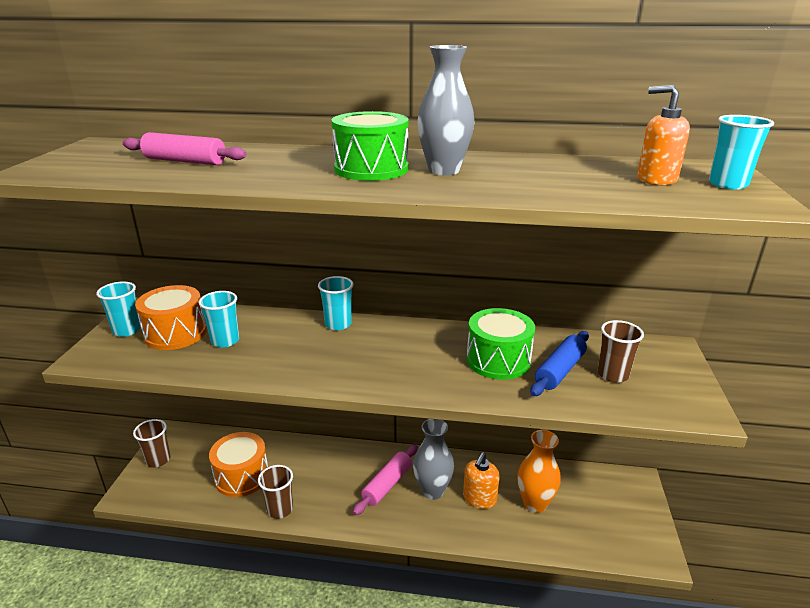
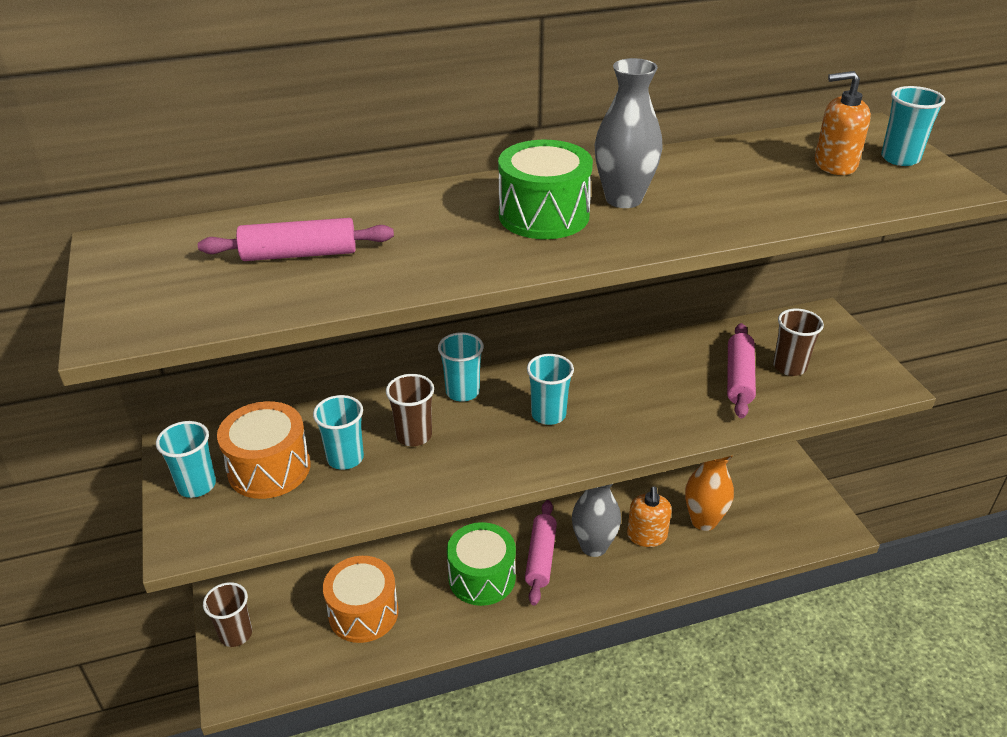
camera: 25 degrees left, 10 degrees up
(280, 509) = (440, 632): brown cup -> brown cup (414, 435)
(384, 353) = (548, 414): none -> turquoise cup
(498, 360) = (672, 384): green drum -> green drum (482, 577)
(560, 371) = (739, 378): blue rolling pin -> pink rolling pin

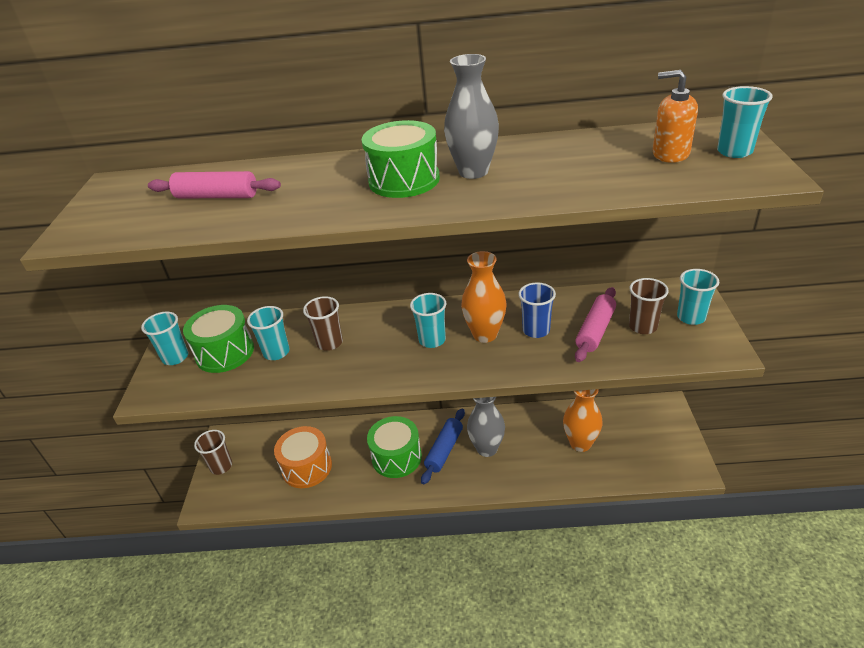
camera: 20 degrees right, 0 degrees up
(269, 468) = (225, 352): orange drum -> green drum
(462, 392) = (378, 316): turquoise cup -> turquoise cup (691, 317)
(540, 557) = (444, 450): pink rolling pin -> blue rolling pin
(611, 399) = (485, 334): none -> orange vase
(647, 536) = (530, 448): orange soap dispenser -> none
(670, 386) = (536, 330): none -> blue cup

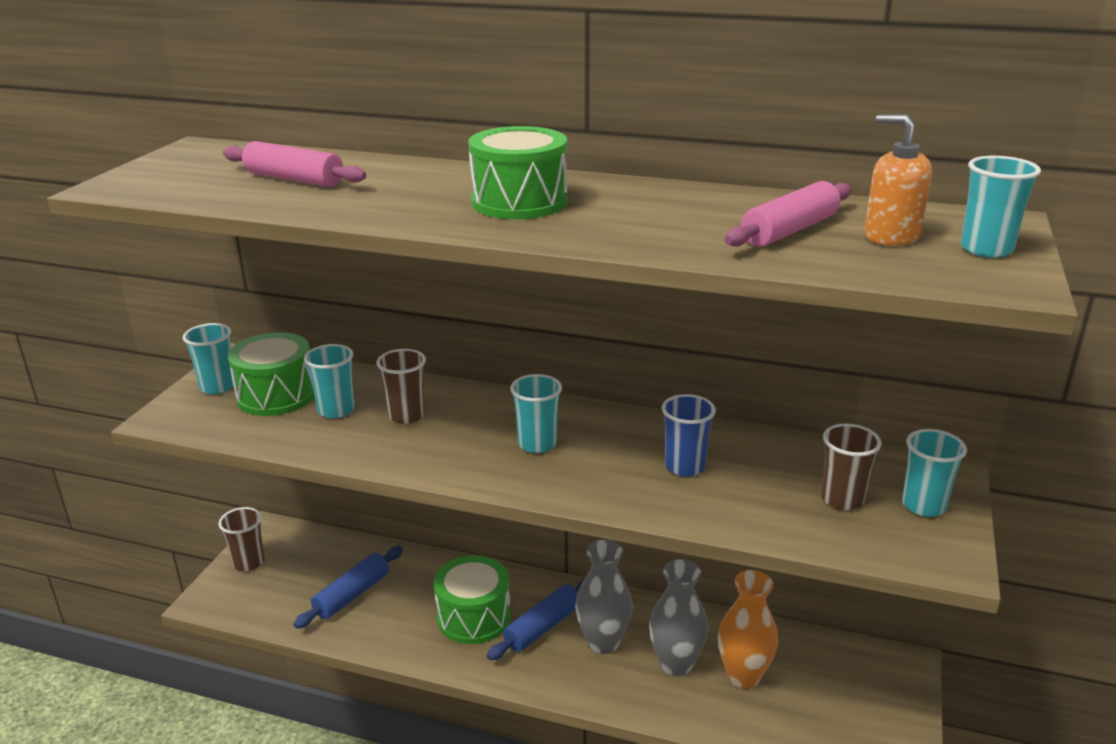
camera: 15 degrees right, 10 degrees down
(307, 467) = (352, 595): orange drum -> blue rolling pin
(473, 172) = (612, 209): grey vase -> grey vase (676, 664)
(485, 334) = (611, 454): orange vase -> none
(595, 330) = (769, 487): pink rolling pin -> pink rolling pin (790, 231)

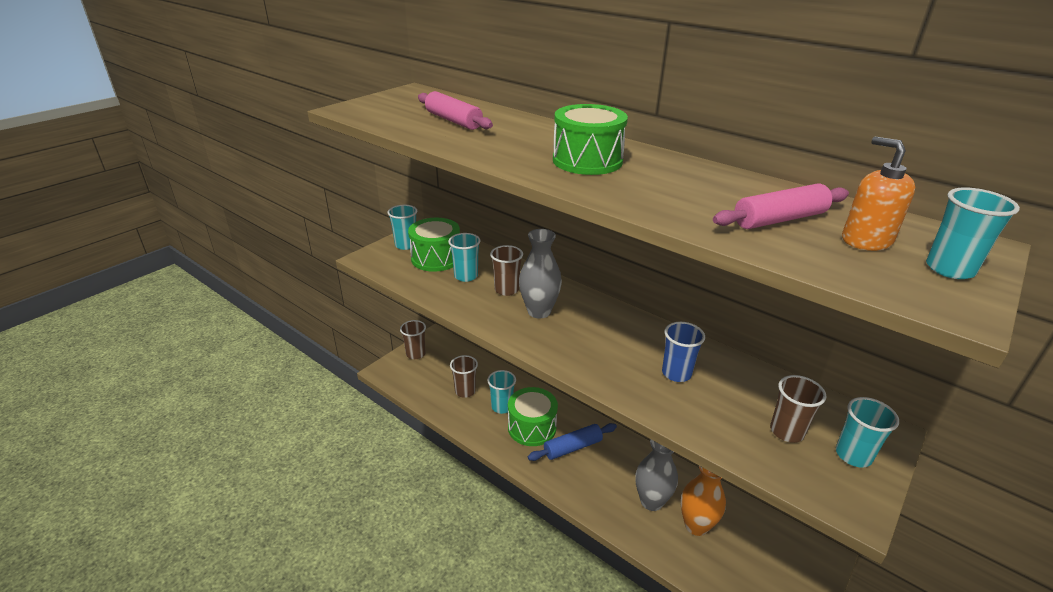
camera: 20 degrees right, 5 degrees up
(352, 595) = (465, 391): blue rolling pin -> brown cup
(537, 444) = (581, 330): turquoise cup -> turquoise cup (502, 407)
(603, 642) = (608, 470): grey vase -> grey vase (539, 311)

